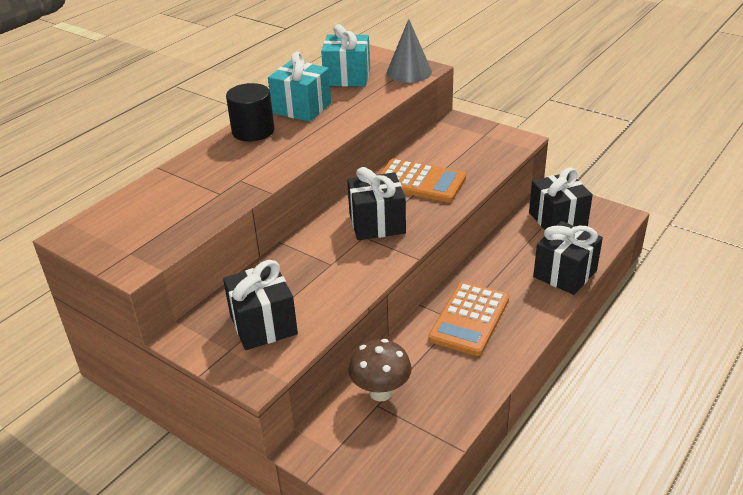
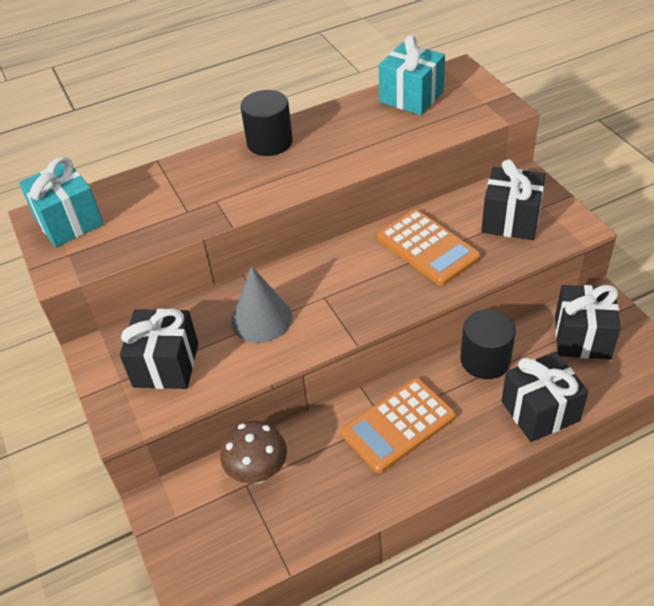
camera: 30 degrees right, 10 degrees up
(302, 108) = (336, 126): turquoise gift -> turquoise gift (69, 221)
(377, 223) = (347, 286): black gift -> black gift (510, 220)
(409, 72) = (482, 108): grey cone -> grey cone (261, 319)
(501, 255) = (485, 360): none -> black cylinder

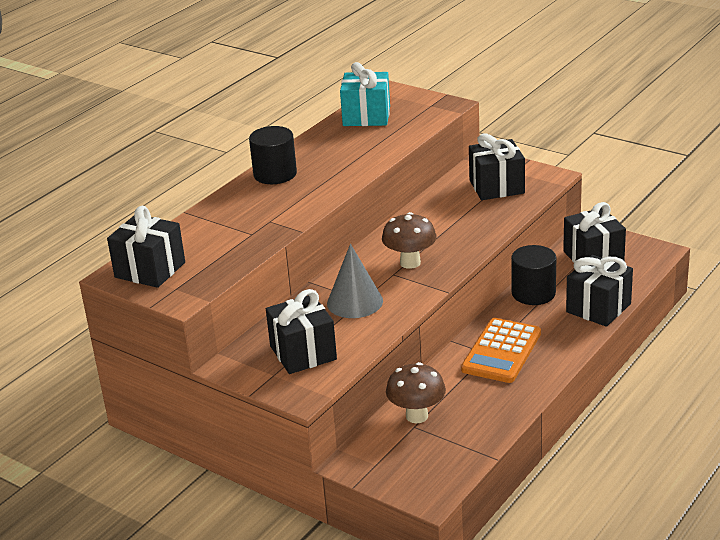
camera: 30 degrees left, 15 degrees down
(69, 221) = (150, 270): turquoise gift -> black gift
(350, 289) = (410, 263): none -> brown mushroom
(427, 248) = (447, 221): orange calculator -> none

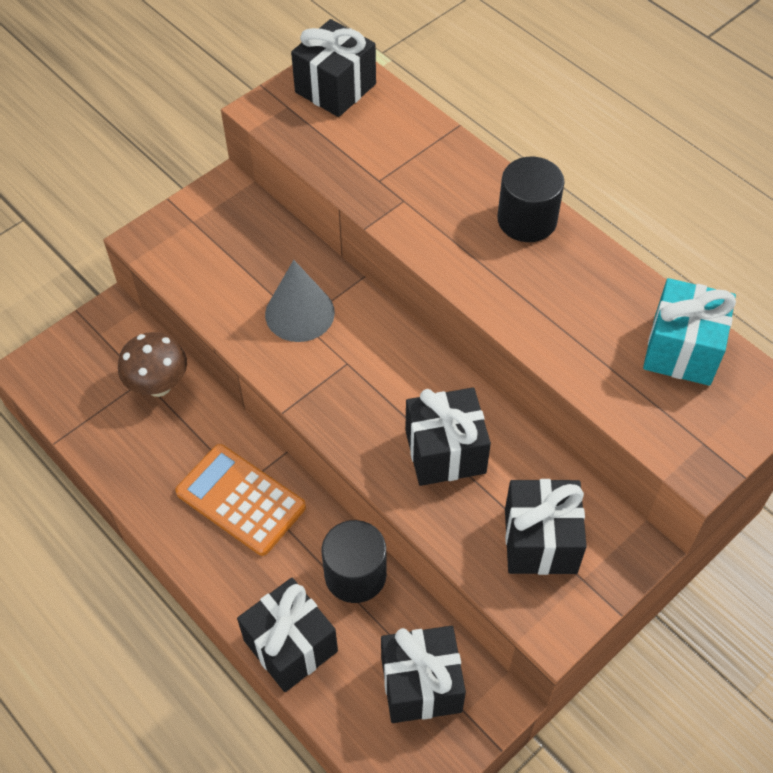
camera: 100 degrees right, 25 degrees up
(303, 353) = (219, 251): black gift -> black gift (445, 452)
(410, 263) = (366, 386): brown mushroom -> none

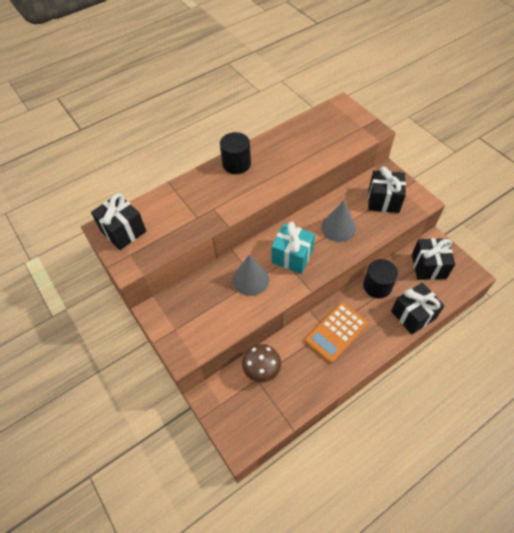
camera: 80 degrees left, 0 degrees up
(445, 452) = (338, 227): black gift -> grey cone
(682, 350) = (316, 125): turquoise gift -> turquoise gift (292, 256)

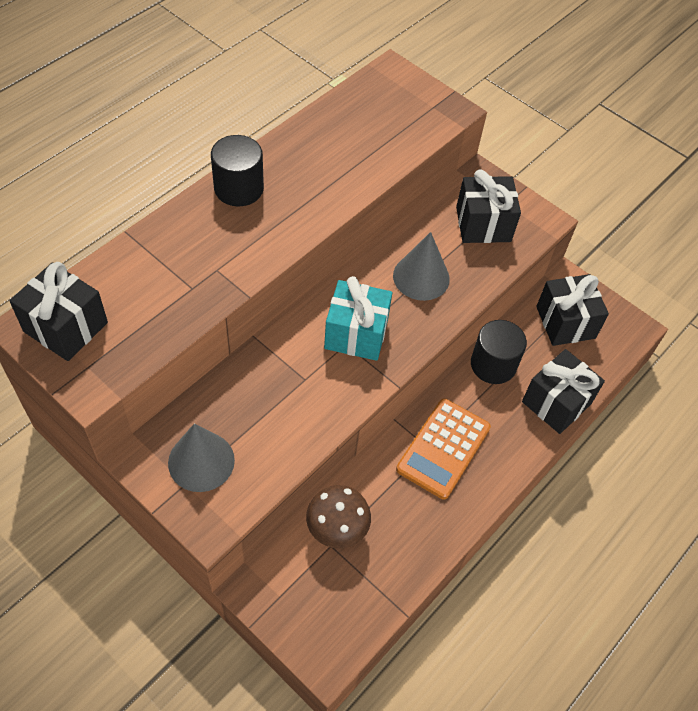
camera: 20 degrees left, 0 degrees up
(251, 279) = (296, 381): grey cone -> grey cone (201, 461)

